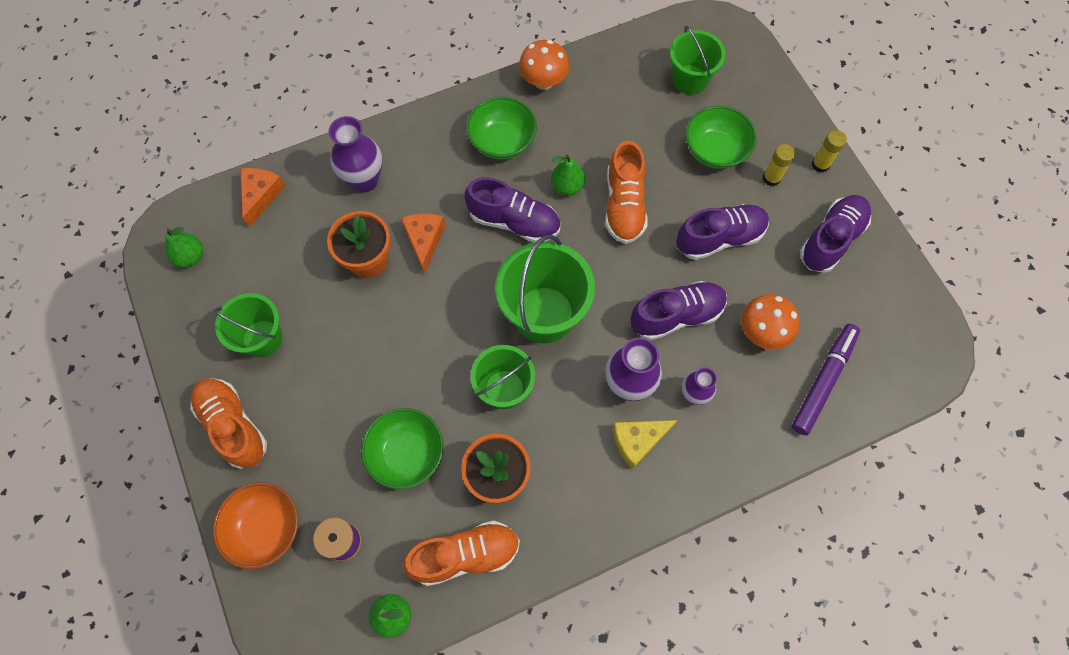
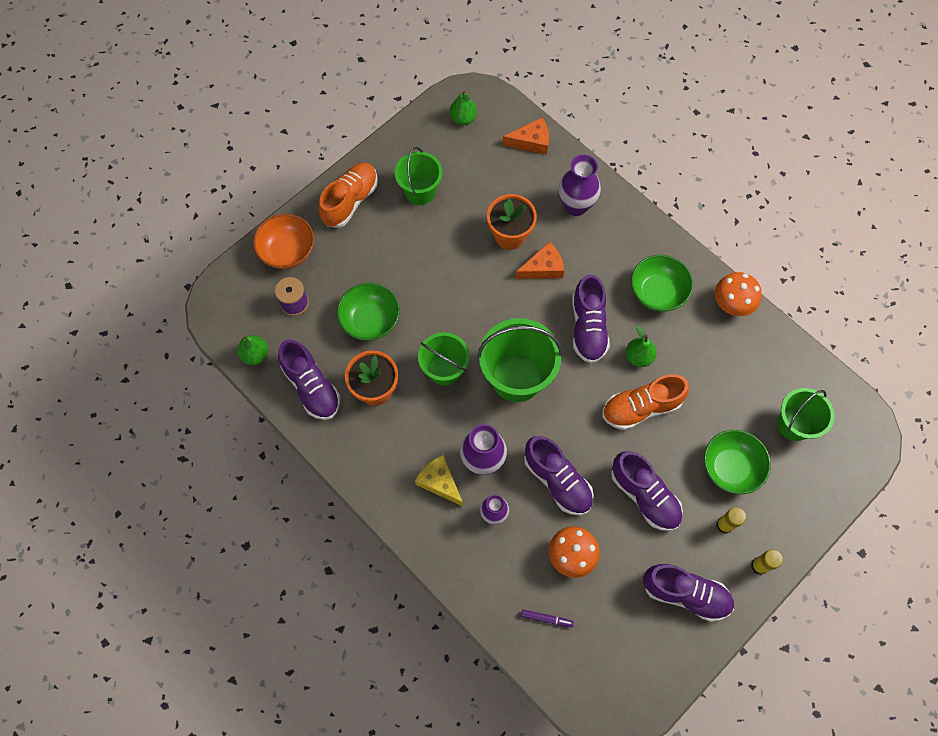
camera: 70 degrees right, 0 degrees up
(465, 555) = (311, 387): orange shoe -> purple shoe
(823, 381) = (546, 619): purple marker -> purple marker, size x0.47

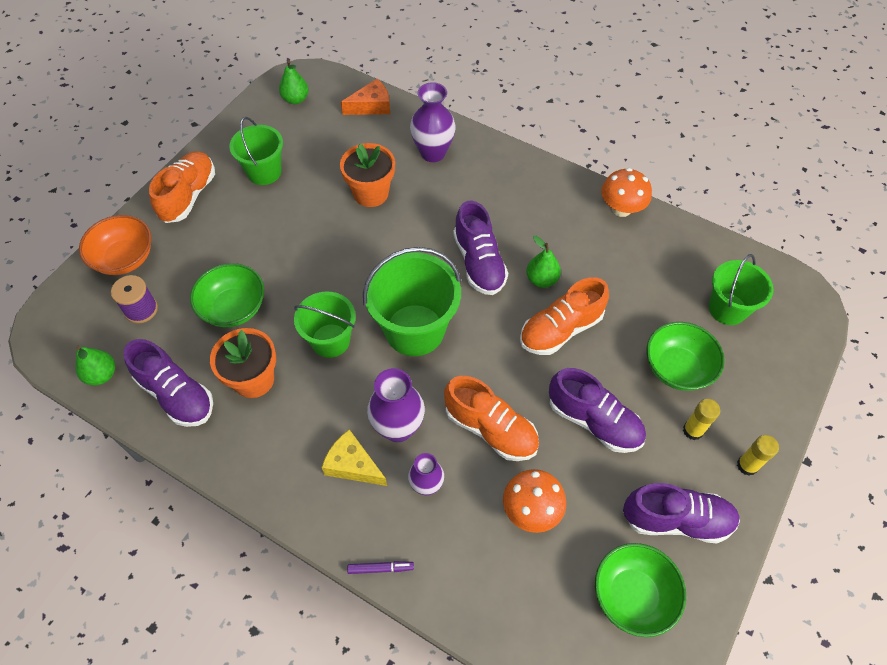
camera: 15 degrees left, 10 degrees down
(543, 268) = (414, 216): orange cheese -> none
(546, 619) = (523, 594): purple marker -> purple marker (380, 568)
(557, 480) = (490, 429): purple shoe -> orange shoe
(657, 292) = (541, 214): green bowl -> green bowl (632, 595)

